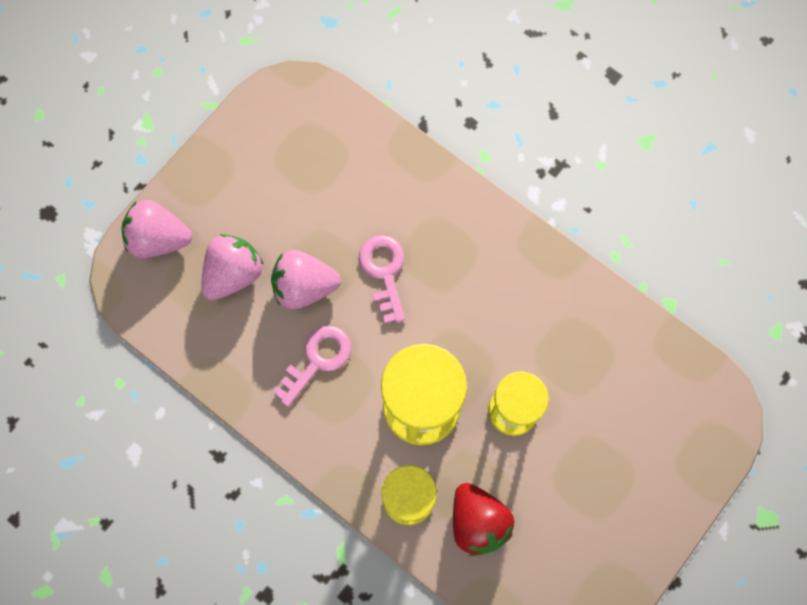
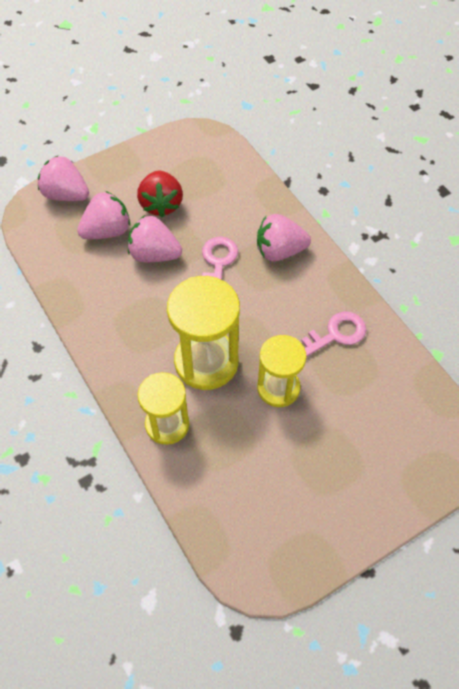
camera: 20 degrees right, 15 degrees down
(317, 360) = (141, 304): pink key -> pink key (335, 334)
(450, 231) = (279, 251): none -> pink strawberry
(478, 522) = (216, 461): red strawberry -> red strawberry (161, 204)

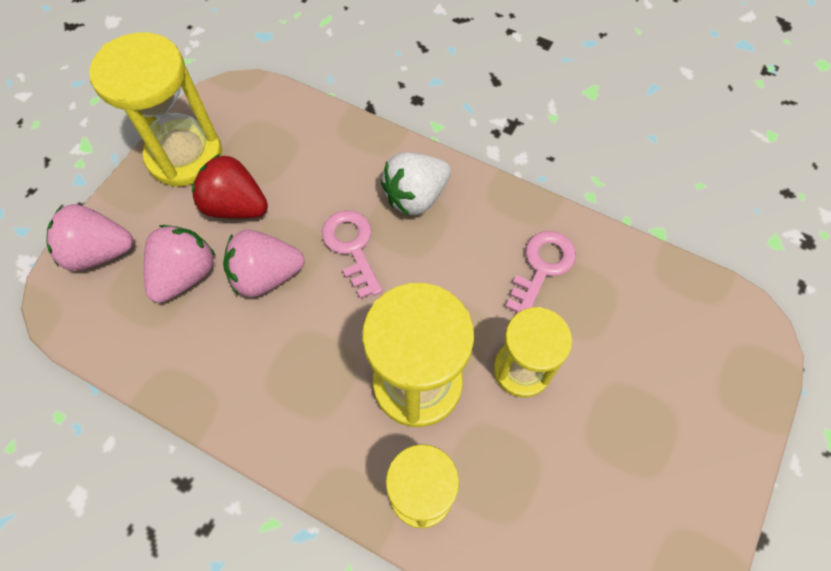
camera: 30 degrees left, 5 degrees up
(149, 160) = (185, 155): none -> yellow hourglass
(161, 204) = (235, 206): red strawberry -> red strawberry turned 150 degrees clockwise
(279, 251) = (415, 197): pink strawberry -> white strawberry

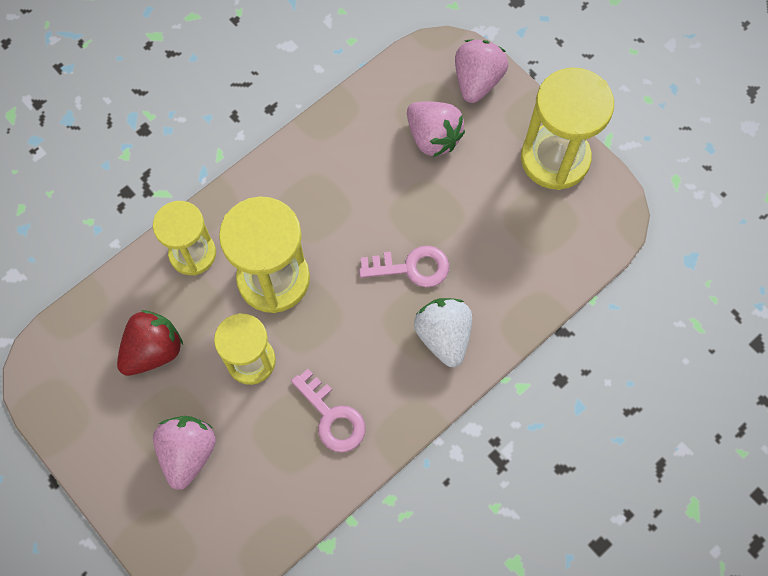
camera: 110 degrees right, 5 degrees up
(235, 206) = (486, 187): red strawberry -> red strawberry (153, 350)
(266, 276) = (409, 195): pink strawberry -> pink strawberry (188, 453)

